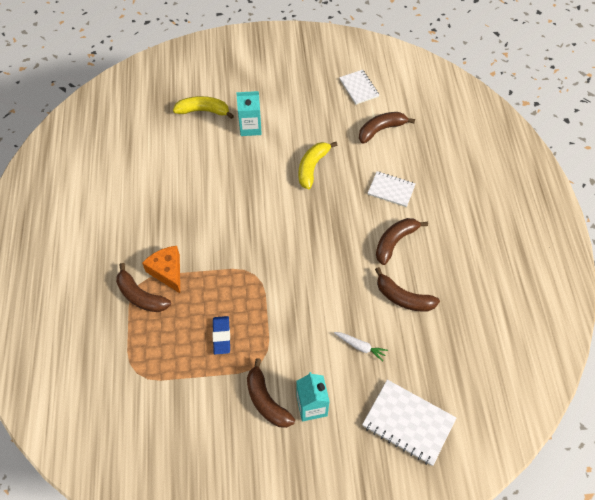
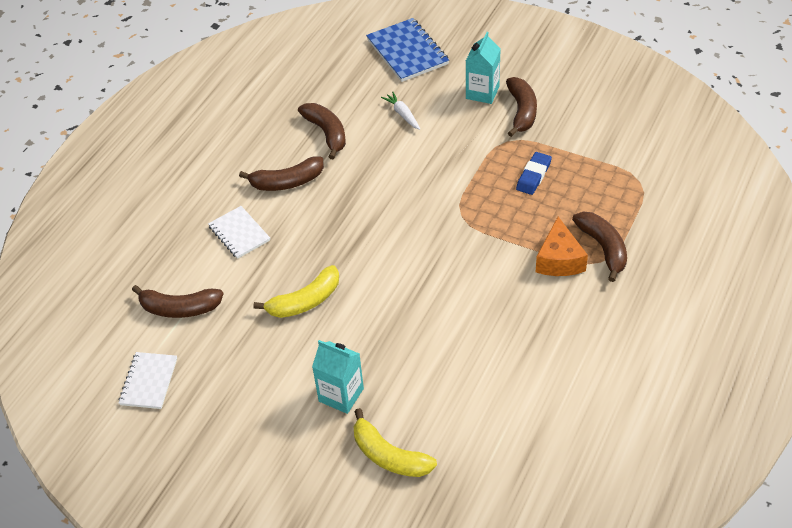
camera: 145 degrees left, 10 degrees down
(408, 423) = (407, 52): white notebook -> blue notebook

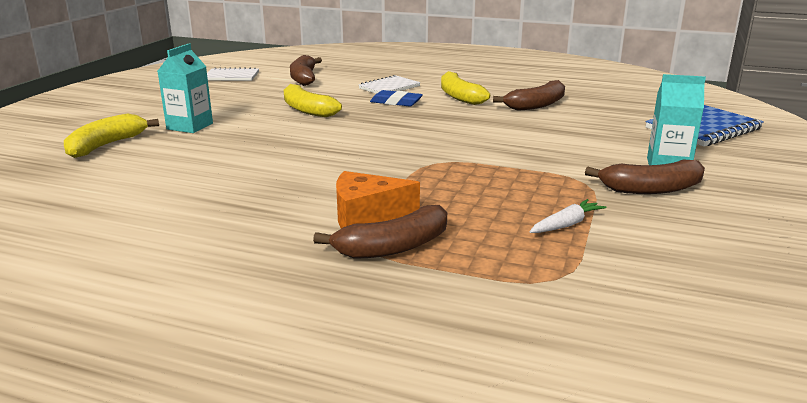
camera: 80 degrees right, 25 degrees down
(287, 182) = (459, 97): brown banana -> yellow banana
(402, 114) = (590, 131): white carrot -> white carrot (566, 224)
(533, 176) = (524, 199): blue eraser -> blue eraser (396, 102)

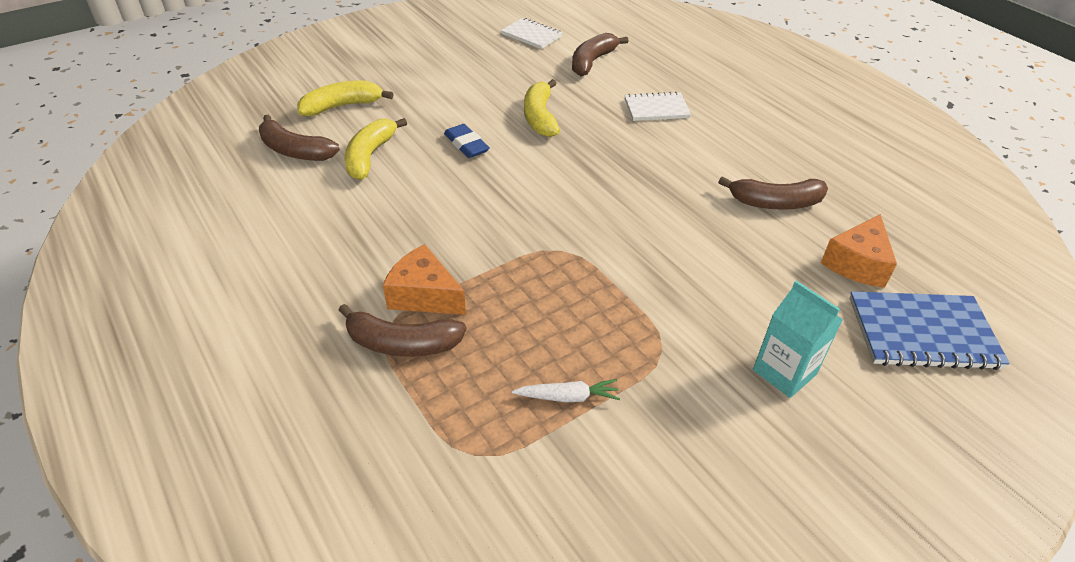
camera: 35 degrees right, 20 degrees up
(190, 126) = (423, 104): turquoise carton -> none
(396, 102) = (634, 137): blue eraser -> blue eraser (466, 144)
(459, 97) = (709, 153): yellow banana -> yellow banana (370, 156)
(624, 114) = (857, 263): none -> orange cheese
(651, 189) = (715, 396): brown banana -> brown banana (295, 151)

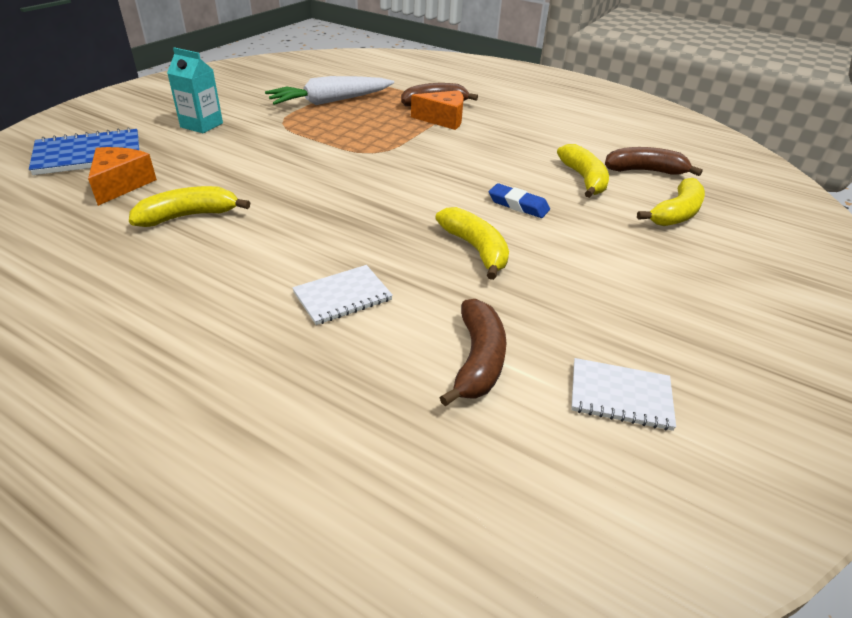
camera: 155 degrees right, 5 degrees down
(568, 397) = (330, 101): white carrot -> white carrot, size x2.18
(775, 203) = (188, 216): brown banana -> yellow banana

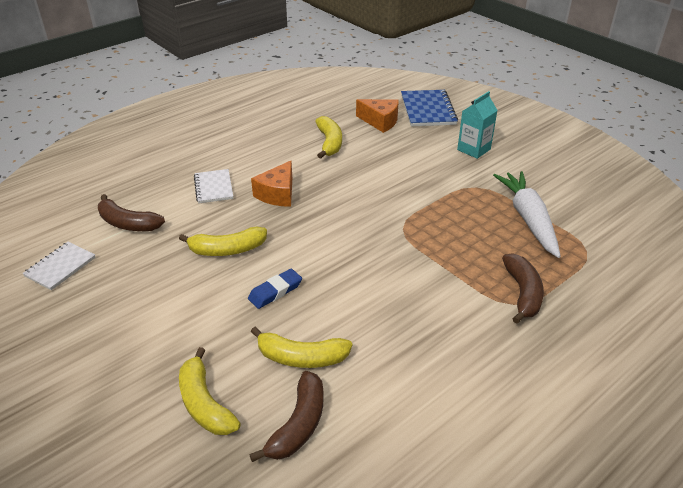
camera: 110 degrees right, 0 degrees up
(443, 120) = (473, 289): orange cheese -> orange cheese (277, 194)

